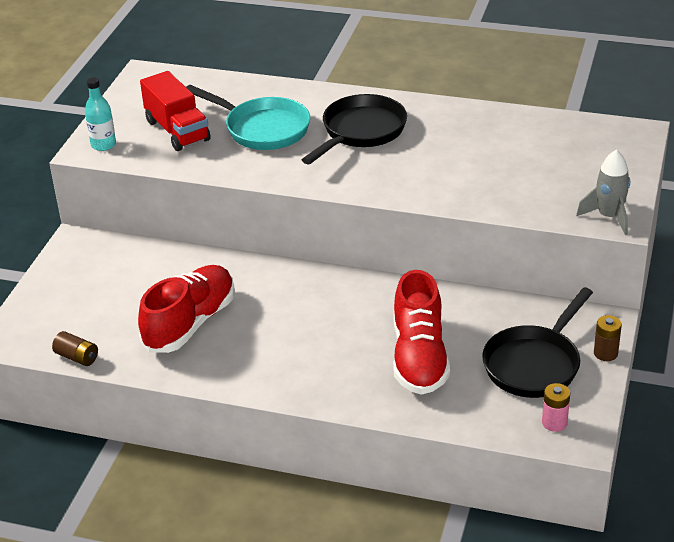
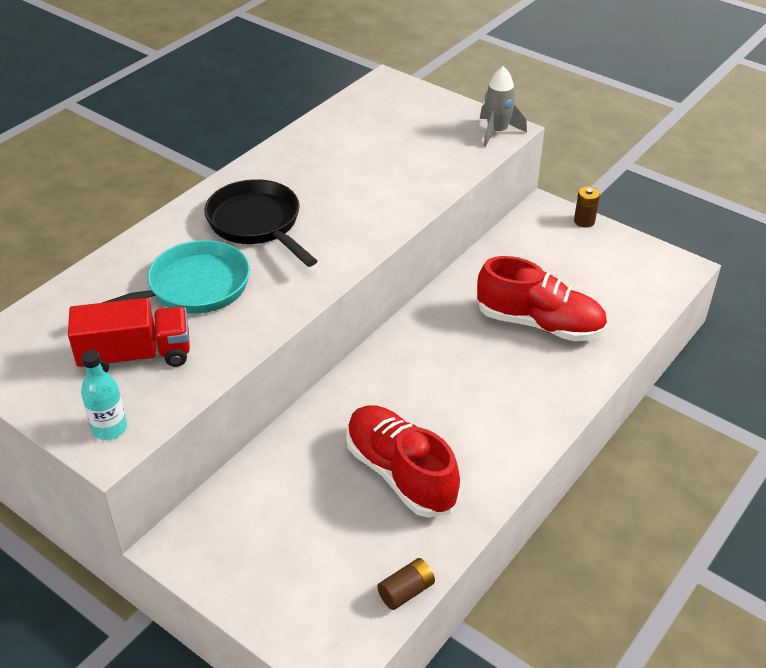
camera: 70 degrees left, 5 degrees up
(534, 364) = (580, 261): black pan -> none
(554, 423) = (656, 274): pink battery -> none

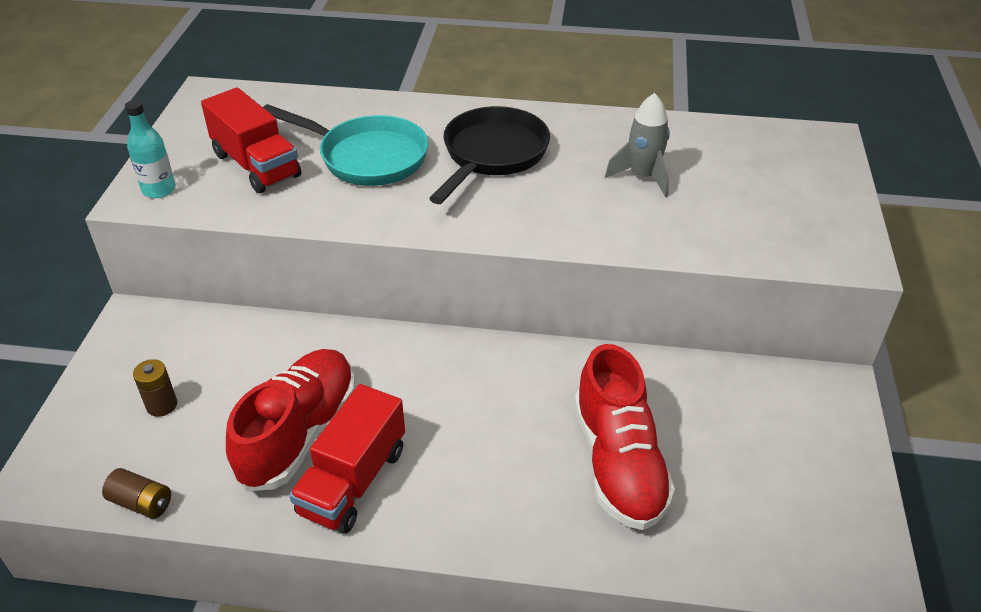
camera: 60 degrees right, 0 degrees up
(468, 458) = (353, 481): none -> red truck
(497, 132) = (839, 253): grey rocket -> grey rocket (643, 177)
(584, 221) = (856, 435): brown battery -> brown battery (161, 405)

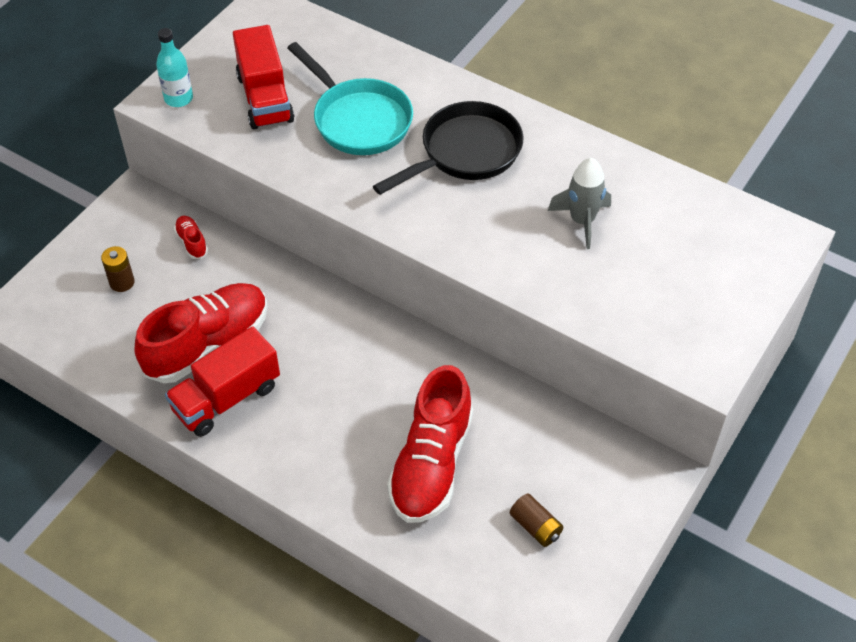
camera: 25 degrees right, 10 degrees up
(141, 503) = (75, 356): brown battery -> brown battery (535, 527)
(225, 340) = (192, 242): none -> red shoe

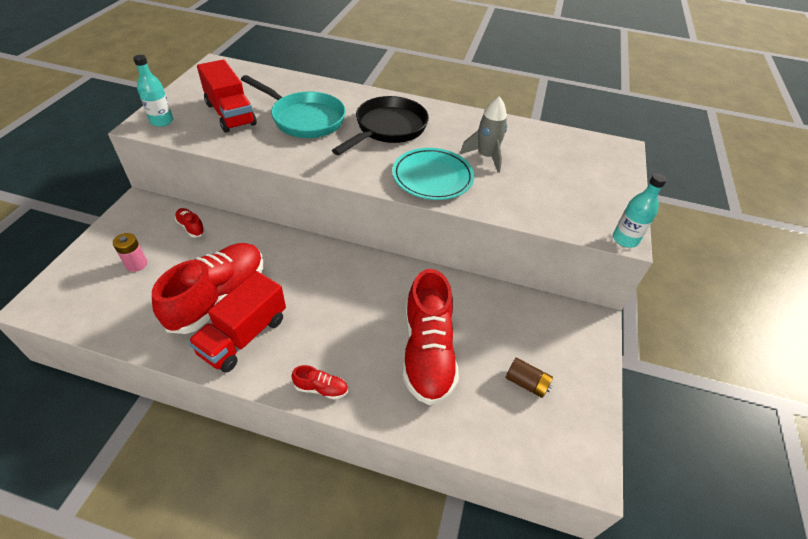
camera: 20 degrees left, 5 degrees down
(122, 282) = (136, 264): brown battery -> pink battery
(297, 477) = (321, 388): none -> red shoe
(495, 242) = (432, 177): none -> turquoise plate
(707, 377) = (625, 239): none -> turquoise bottle

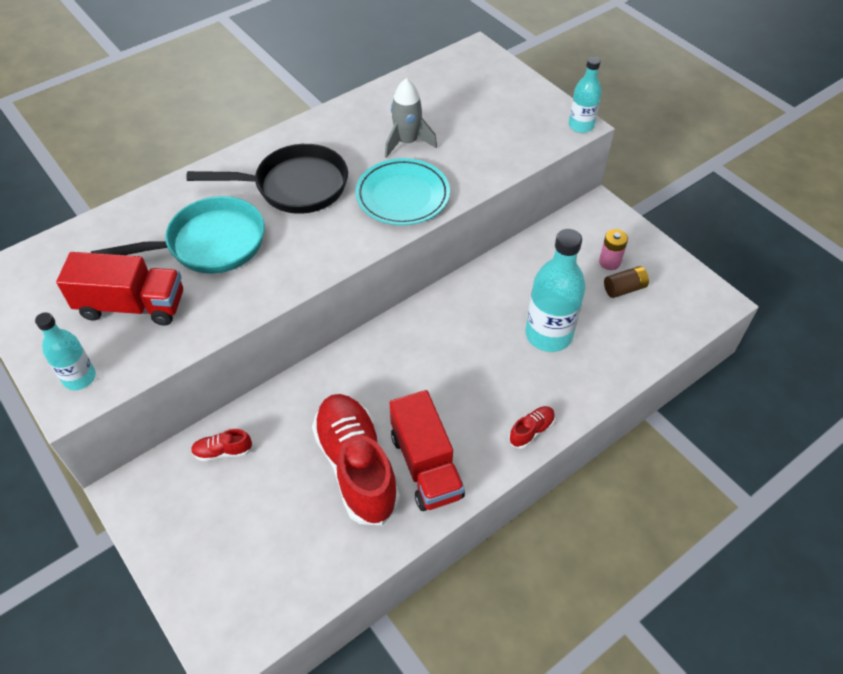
camera: 50 degrees left, 5 degrees up
(136, 264) = (240, 527): pink battery -> pink battery (609, 262)
(388, 128) = (295, 186): black pan -> black pan turned 105 degrees clockwise
(427, 352) = (548, 335): red shoe -> turquoise bottle

